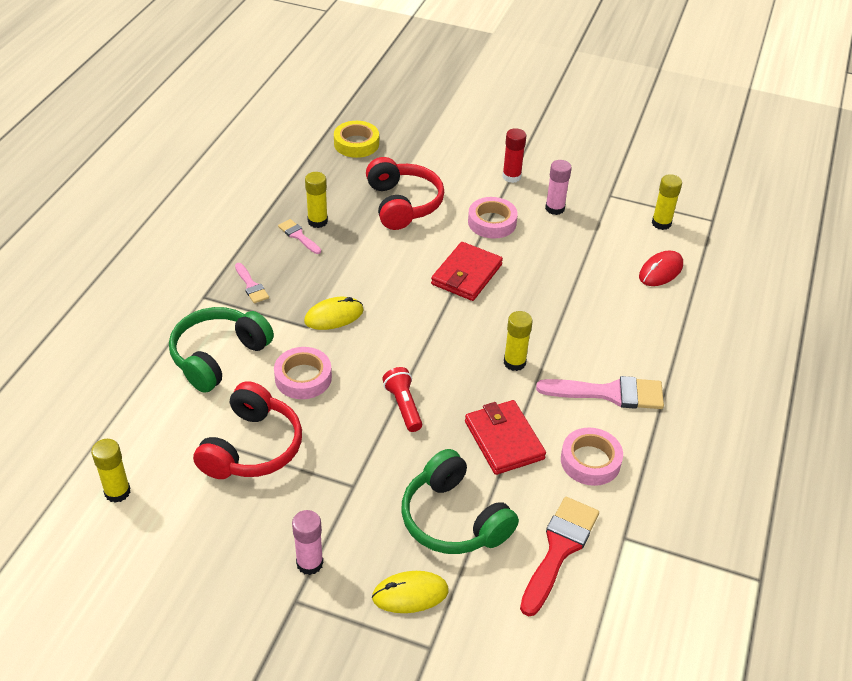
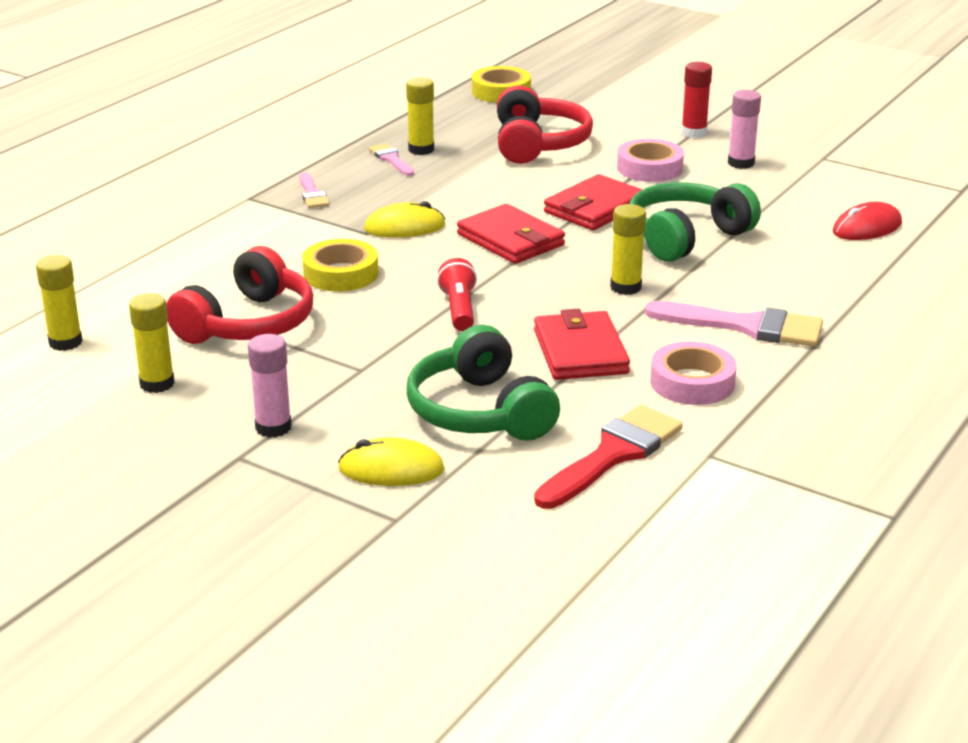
camera: 15 degrees right, 15 degrees down
(218, 356) = (243, 246): green headphones -> green headphones (686, 237)
(303, 377) = (340, 273): pink tape -> yellow tape
(416, 320) = (510, 240): none -> red wallet
(661, 223) = (886, 187): yellow glue stick -> yellow glue stick (157, 384)

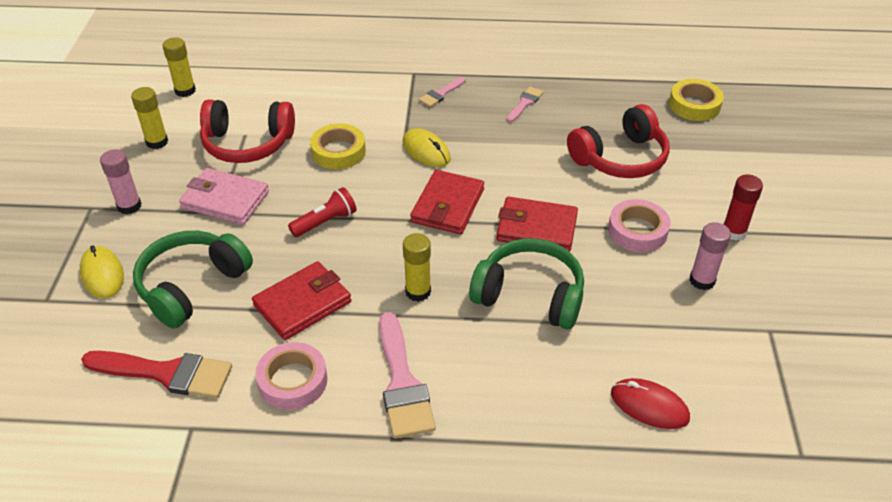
camera: 60 degrees right, 15 degrees up
(343, 360) = (225, 200): none -> pink wallet
(421, 149) = (553, 109): yellow glue stick -> none

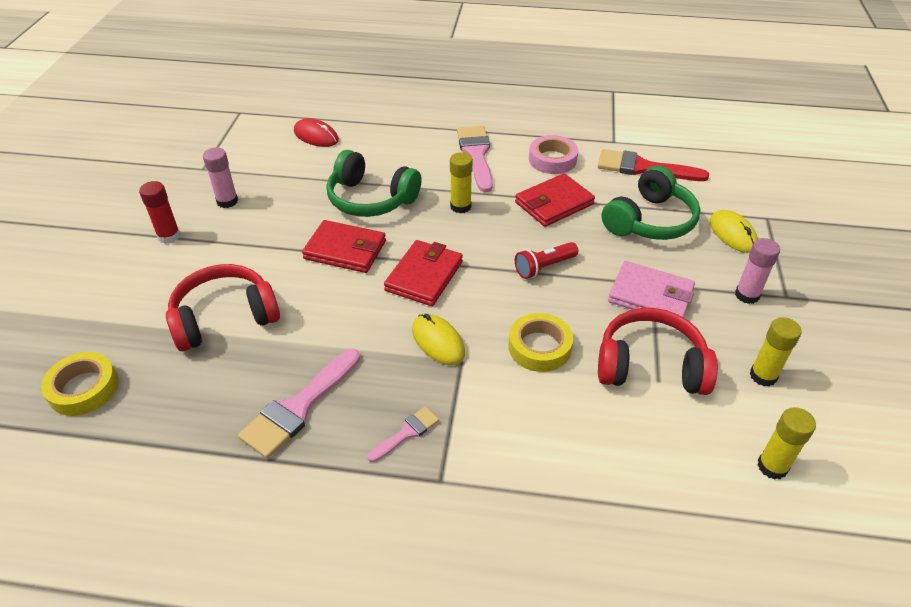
camera: 175 degrees left, 0 degrees up
(525, 103) = (298, 407): pink brush -> pink brush, size x1.89
(637, 231) = (254, 242): pink tape -> none

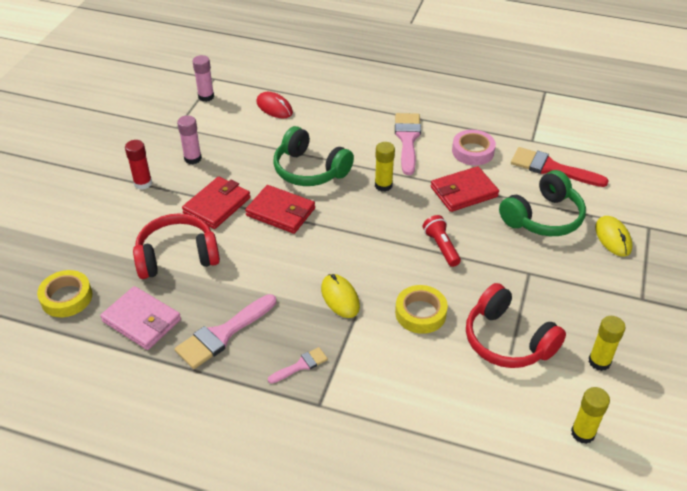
camera: 10 degrees right, 0 degrees up
(424, 276) = (340, 242): red wallet -> red wallet (217, 205)
(544, 267) = (441, 247): red flashlight -> red flashlight turned 90 degrees clockwise
(650, 296) = (524, 283): pink wallet -> pink wallet (142, 320)
(650, 365) = (507, 340): red headphones -> red headphones turned 150 degrees counterclockwise
(747, 295) = (608, 293): pink glue stick -> pink glue stick (206, 97)

